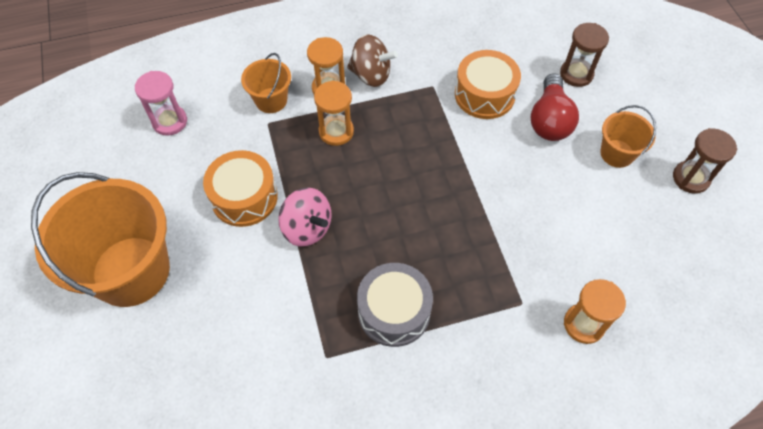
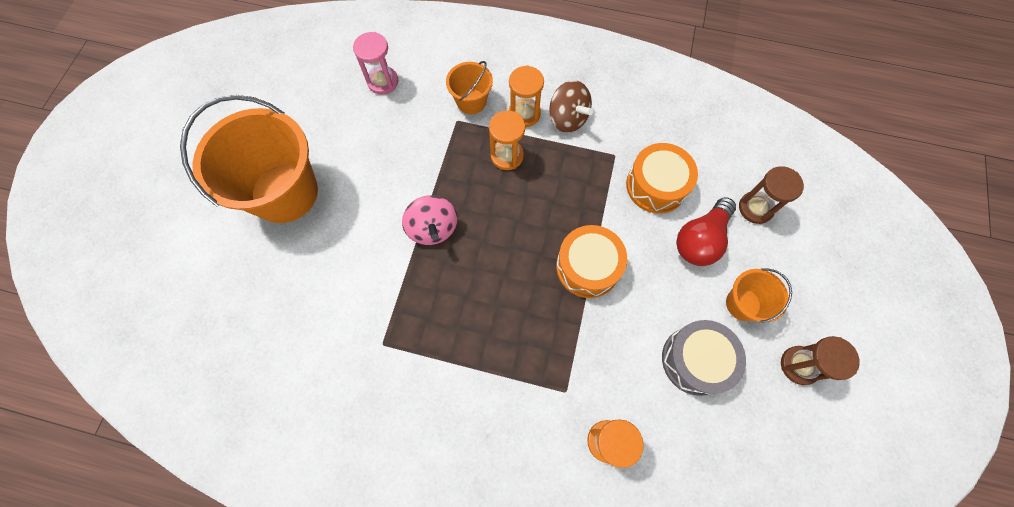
camera: 30 degrees right, 10 degrees up
(244, 197) = (401, 176): orange drum -> orange drum (587, 267)
(394, 311) = (457, 337): grey drum -> grey drum (695, 360)

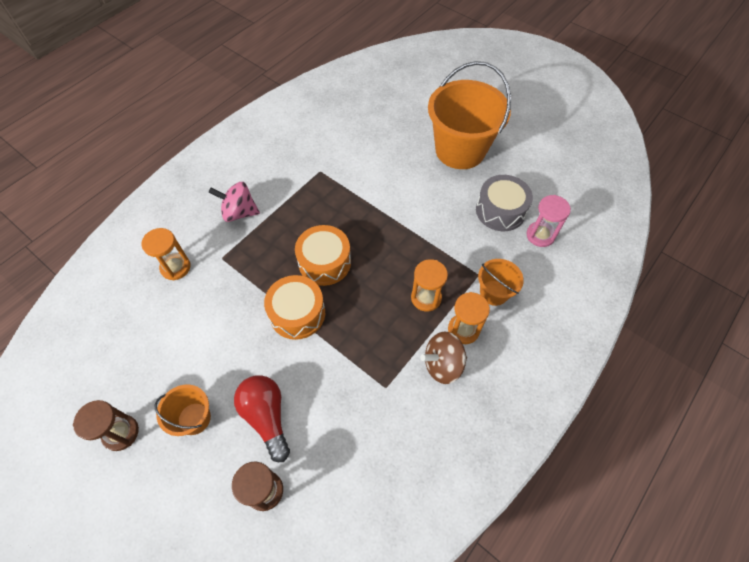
camera: 115 degrees right, 10 degrees down
(433, 228) = (386, 224): pink spinning top -> pink spinning top (239, 212)
(656, 186) = (337, 407): orange drum -> orange drum (324, 262)
(695, 360) = (181, 353): grey drum -> grey drum (500, 211)

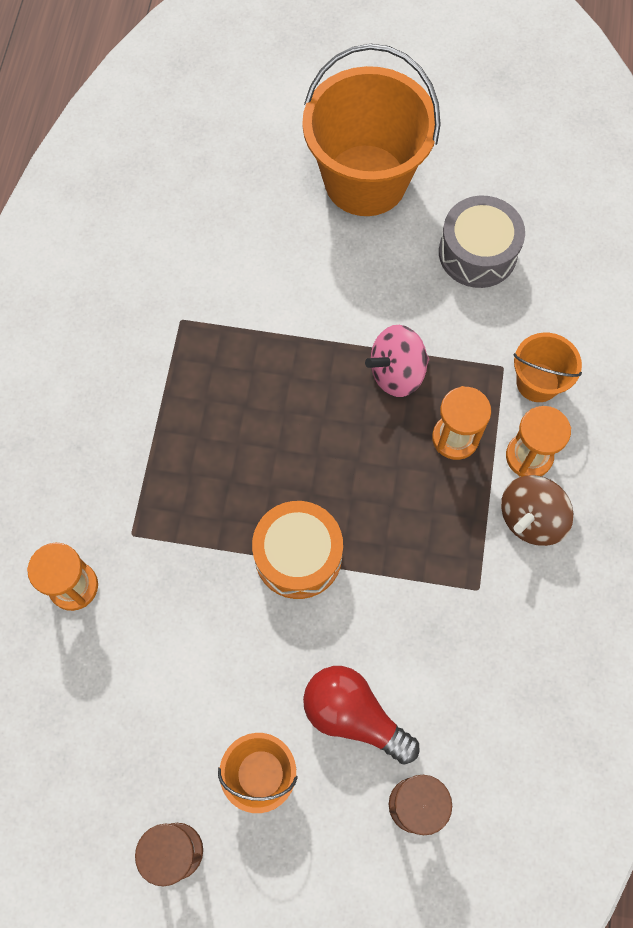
camera: 30 degrees left, 10 degrees up
(239, 212) = (106, 450): pink spinning top -> pink spinning top (396, 373)
(324, 262) = (285, 461): orange drum -> none
(540, 235) = (550, 264): pink hourglass -> none

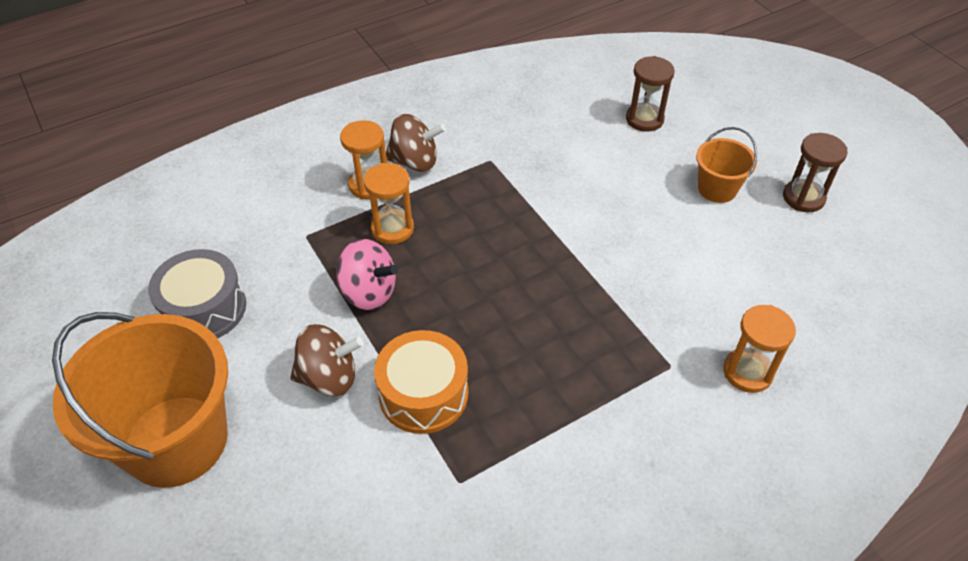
camera: 130 degrees left, 20 degrees down
(298, 555) = (570, 258): orange drum -> orange drum (423, 394)
(337, 296) = (329, 377): none -> brown spinning top
(354, 715) = (632, 170): red light bulb -> none
(537, 382) = (303, 210): orange bucket -> none

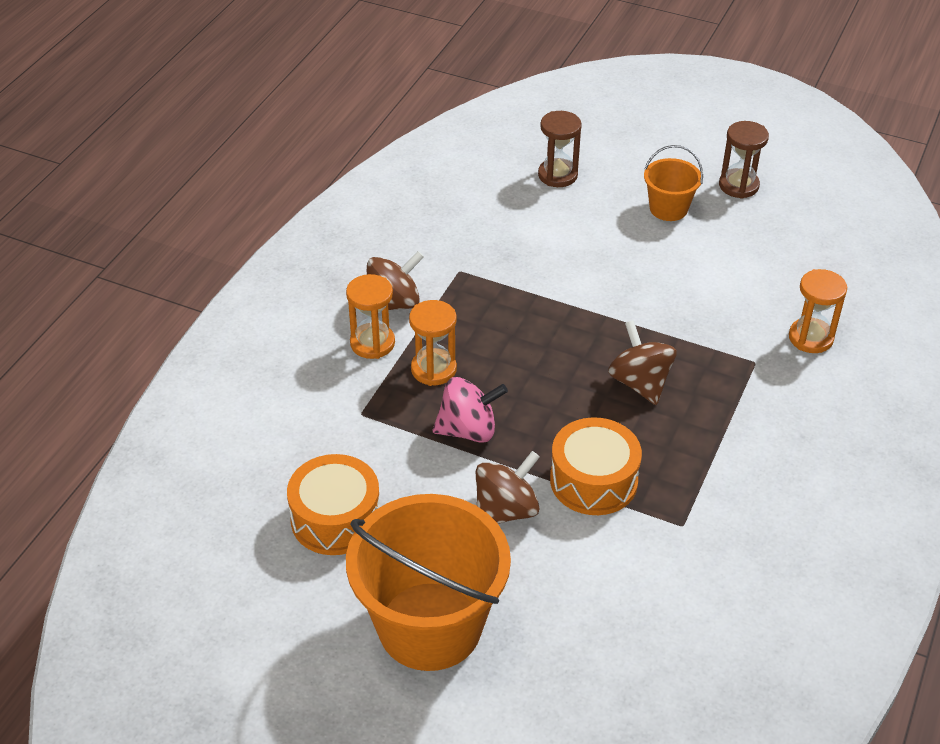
camera: 35 degrees left, 5 degrees down
(204, 309) = (335, 519): grey drum -> orange drum
(546, 329) = (640, 383): none -> brown spinning top

